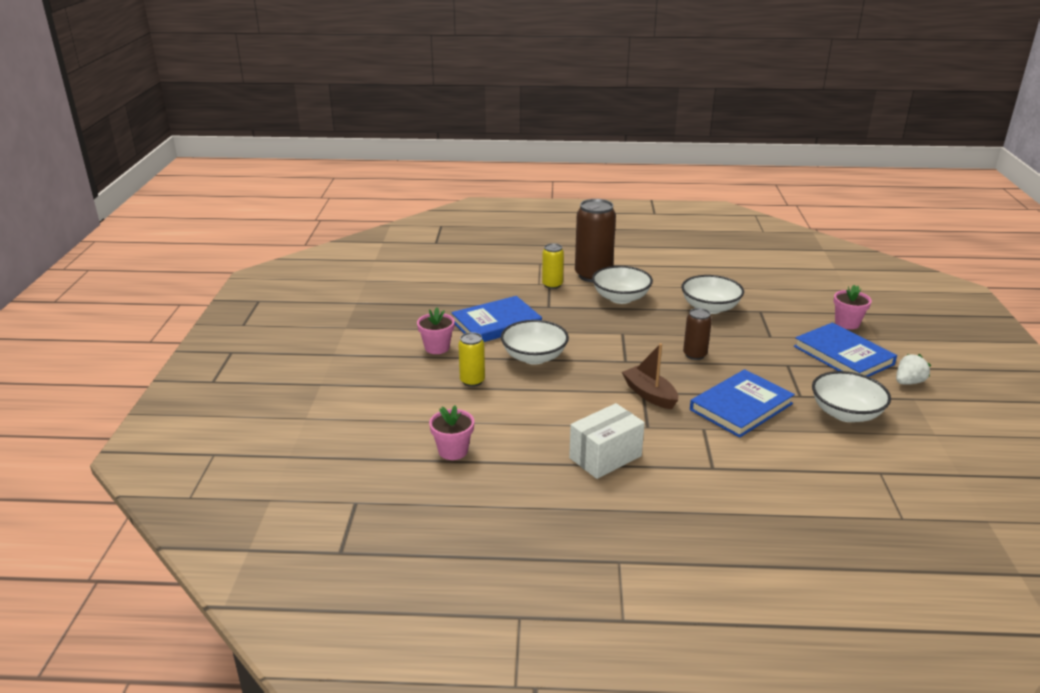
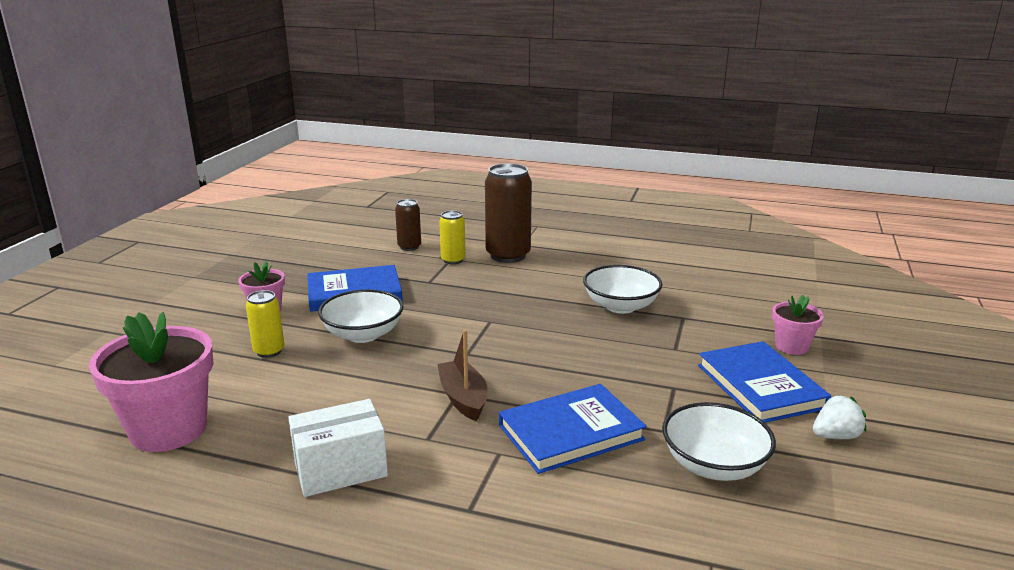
camera: 15 degrees right, 5 degrees down
(453, 451) = (168, 429): pink flower pot -> pink flower pot, size x1.93
(621, 298) = (520, 282): white bowl -> none
(694, 355) = (559, 358): brown can -> brown can (409, 247)

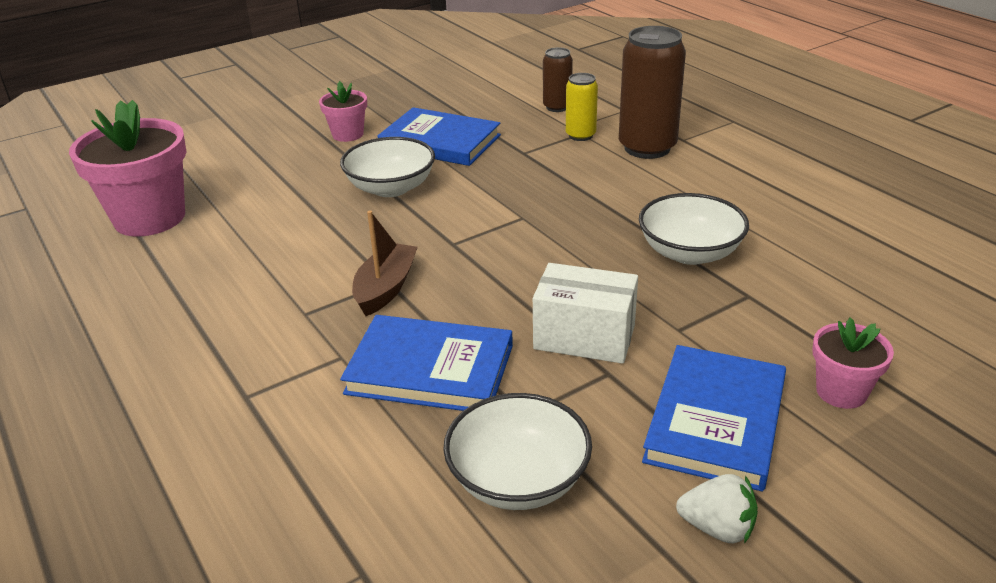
camera: 40 degrees right, 10 degrees up
(269, 351) = (299, 176): yellow can -> none
(340, 469) = (208, 308): white box -> white box (584, 337)

